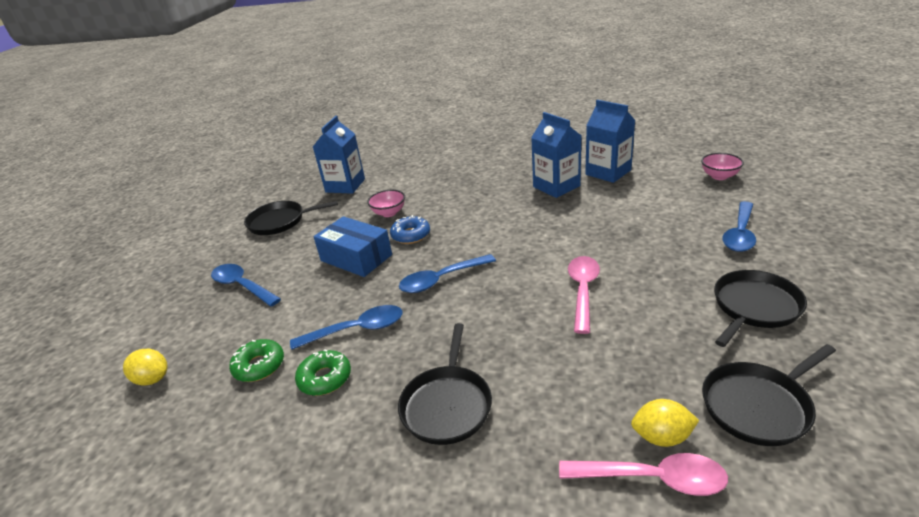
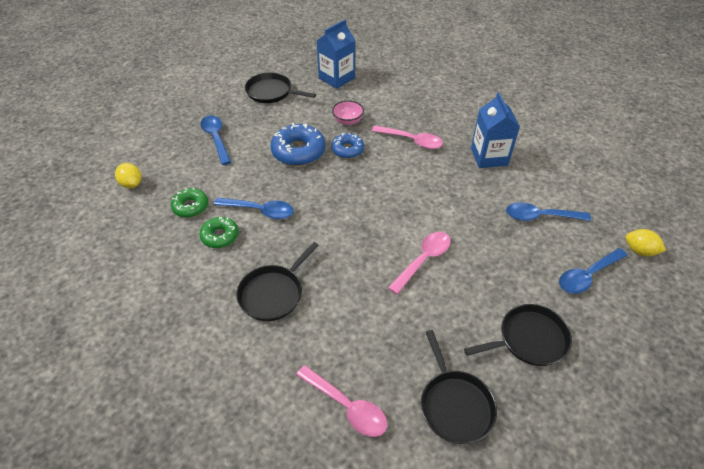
camera: 25 degrees right, 15 degrees up
(356, 258) = (298, 151): blue box -> blue donut
(441, 279) = (339, 199): blue spoon -> blue spoon (540, 216)
(470, 203) = (411, 140): none -> pink spoon
(608, 172) = (543, 163): blue carton -> none
(661, 437) = (376, 387): yellow lemon -> yellow lemon (639, 251)
(719, 176) = (632, 213): pink bowl -> none
(759, 405) = (455, 405): black pan -> black pan turned 105 degrees counterclockwise

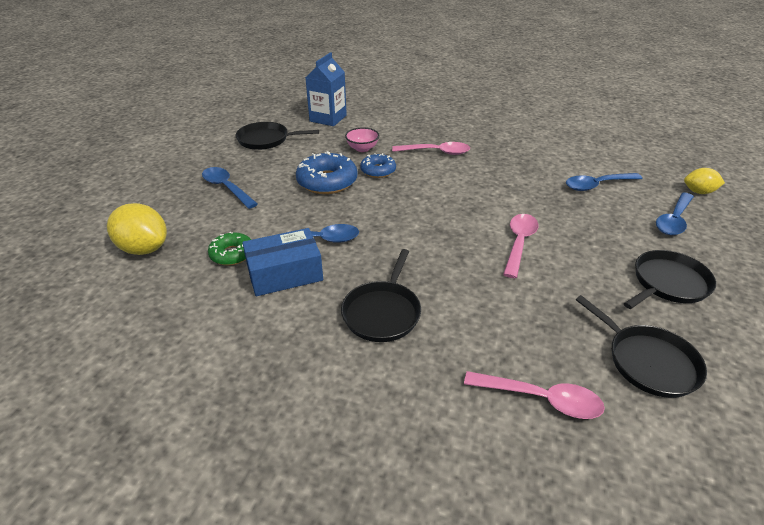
camera: 20 degrees left, 10 degrees down
(132, 184) = (144, 248): yellow lemon -> yellow lemon, size x1.65
(220, 236) = (285, 273): green donut -> blue box
(489, 157) = (517, 151): blue carton -> none

